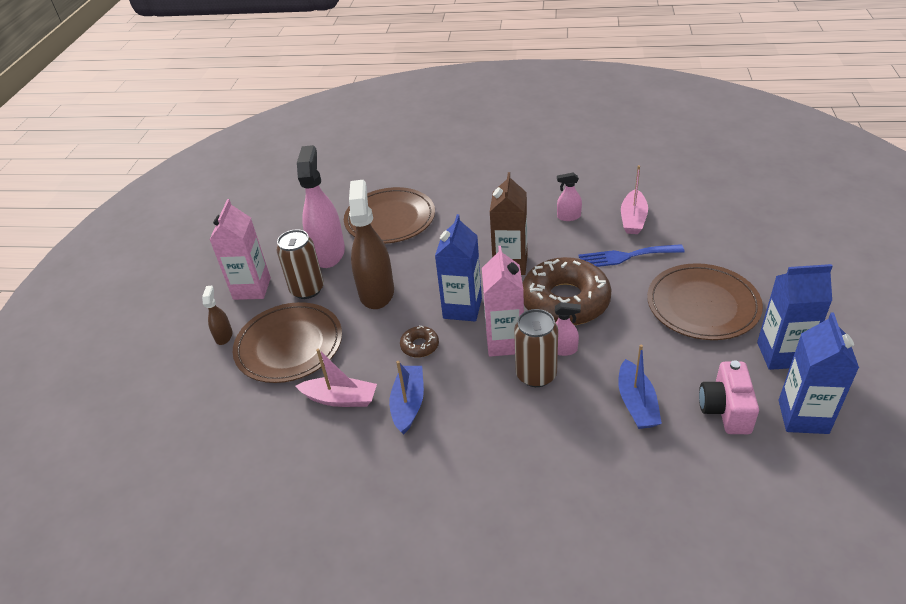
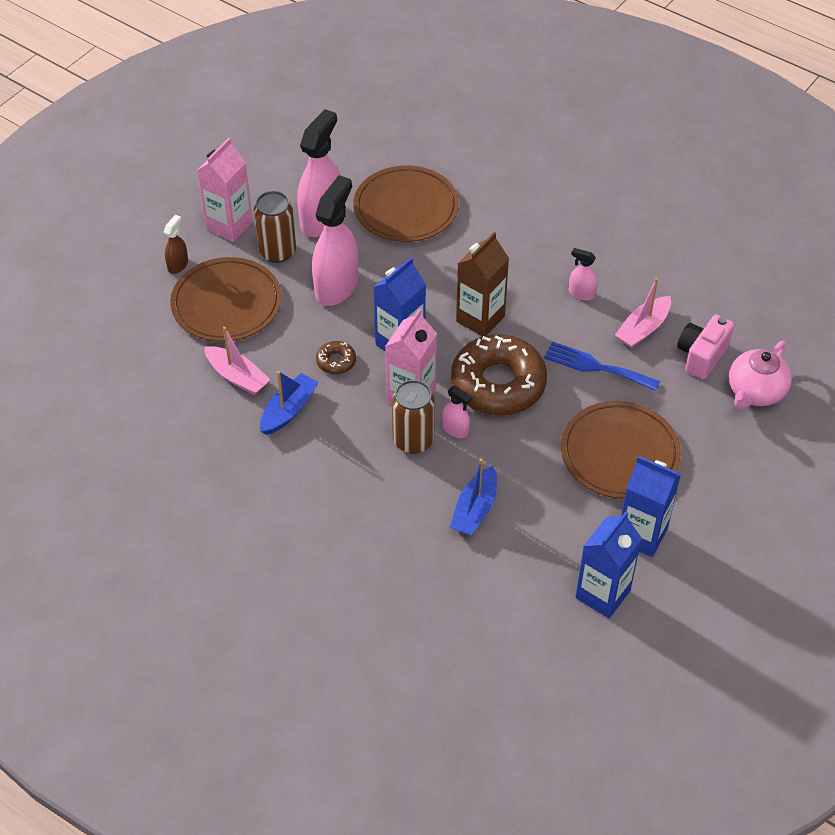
camera: 25 degrees right, 10 degrees up
(376, 292) = (336, 286): brown spray bottle -> pink spray bottle
(725, 410) = (543, 554): pink camera -> pink camera (701, 356)
(749, 222) = (755, 392): none -> pink teapot

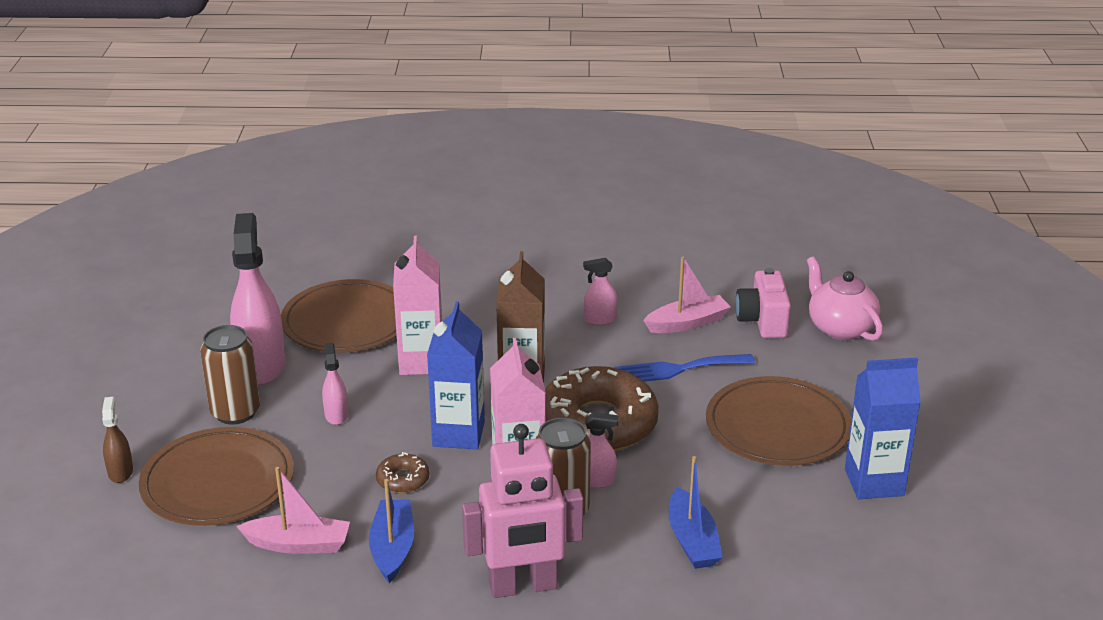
camera: 35 degrees left, 20 degrees down
(229, 225) = (153, 412): pink carton -> pink carton (421, 362)
(336, 286) = (336, 415): pink spray bottle -> pink spray bottle, size x0.47
(341, 483) = (523, 587): none -> pink robot
(602, 594) = (897, 550): blue carton -> none
(643, 329) = (687, 323): pink boat -> pink boat turned 120 degrees counterclockwise
(755, 392) = (840, 328): pink teapot -> pink teapot turned 150 degrees clockwise

